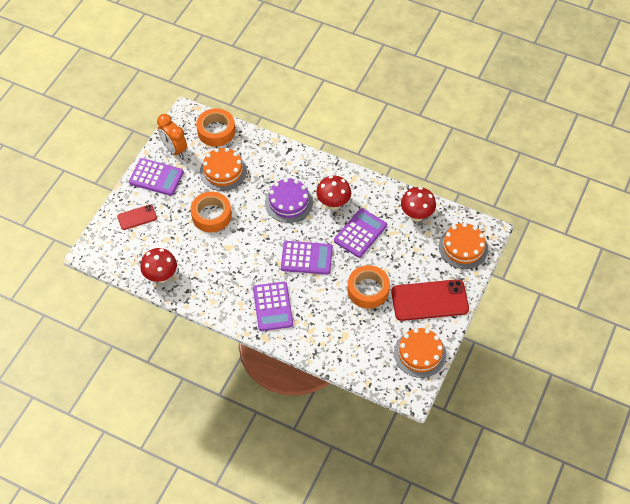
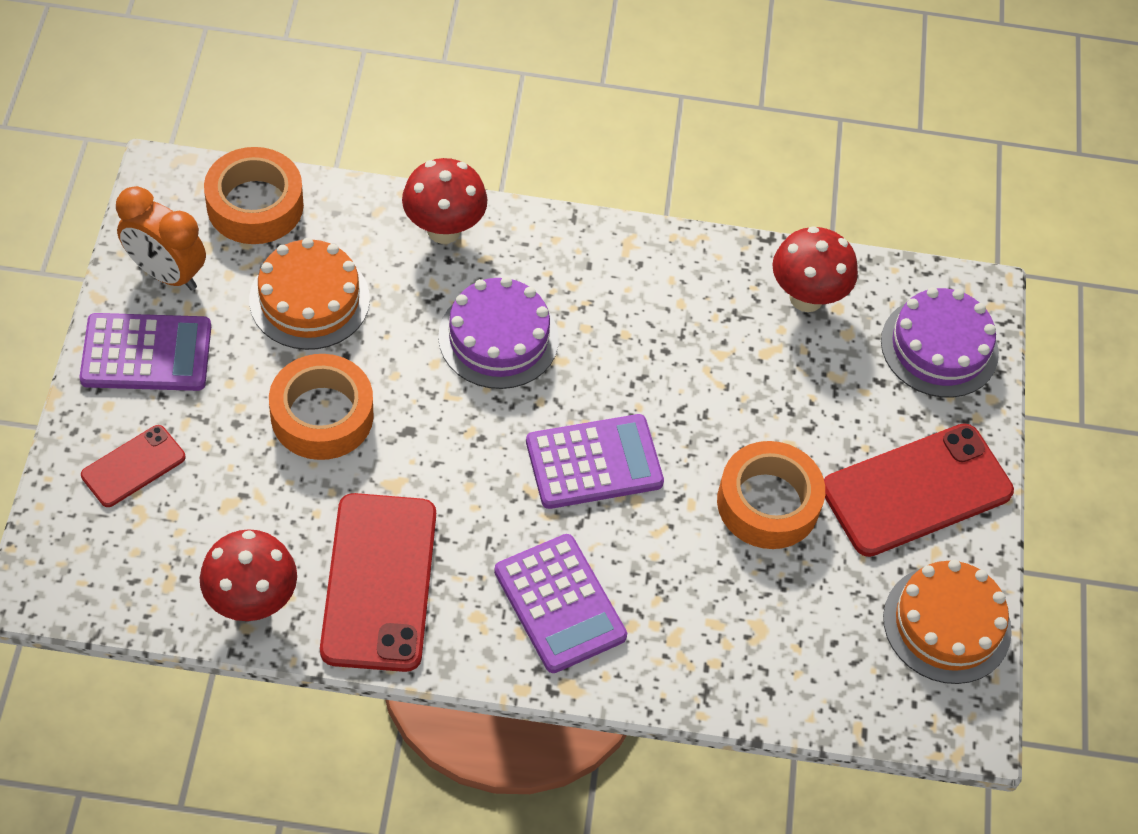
camera: 25 degrees left, 0 degrees up
(209, 281) = (379, 582): none -> red phone
(333, 204) = (605, 316): red mushroom -> red mushroom (444, 230)
(360, 233) = (695, 371): purple calculator -> none
(463, 247) = (939, 347): orange cake -> purple cake

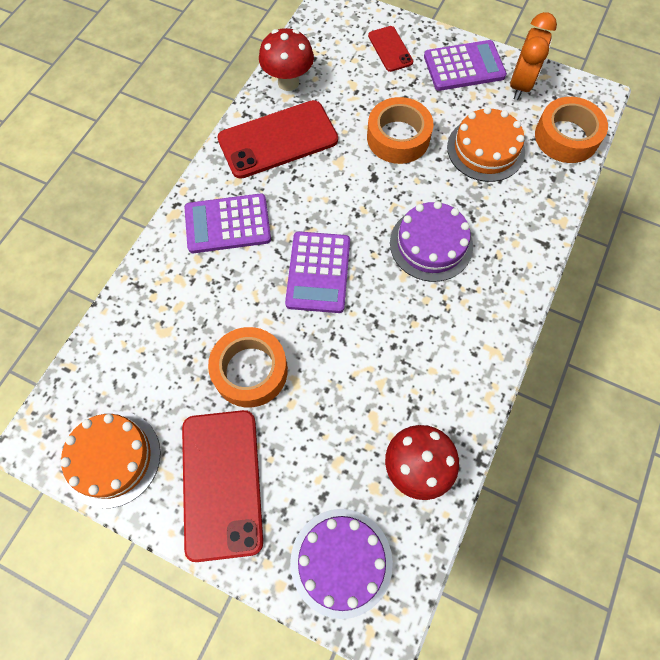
camera: 115 degrees right, 10 degrees up
(146, 353) = (464, 66): purple calculator -> purple calculator turned 120 degrees counterclockwise
(166, 273) = (520, 85): orange clock -> orange clock turned 150 degrees clockwise
(379, 582) = (278, 140): red phone -> red phone turned 45 degrees counterclockwise
(444, 230) = (528, 235): red mushroom -> none

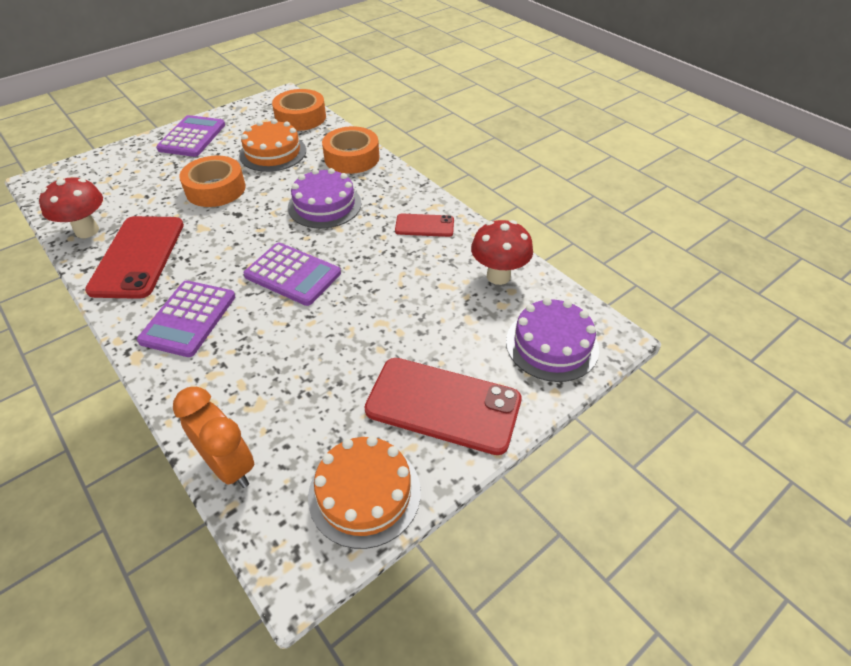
camera: 65 degrees left, 20 degrees down
(250, 371) = (349, 350): orange tape -> orange tape (352, 158)
(390, 49) = (130, 165): red phone -> red phone (424, 226)
(520, 85) = (238, 120): orange clock -> orange clock (229, 466)

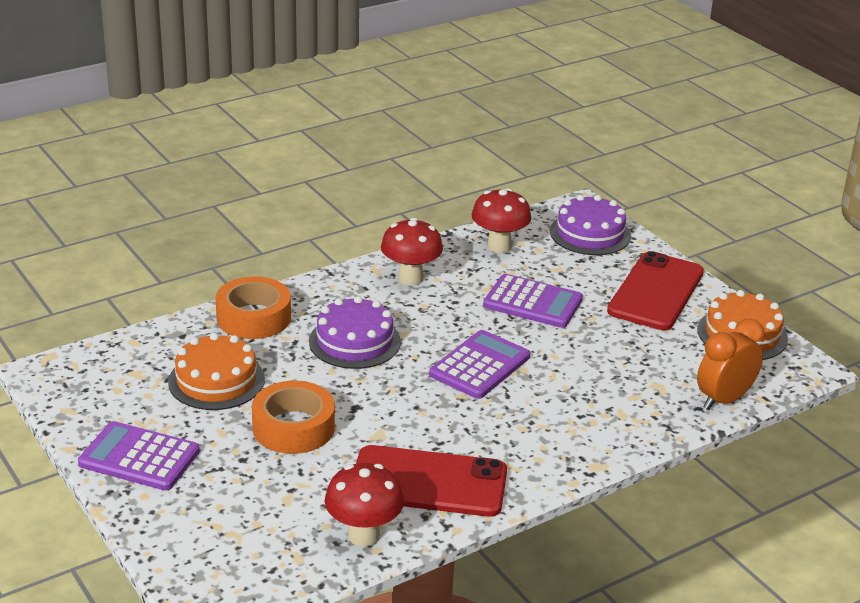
camera: 85 degrees left, 15 degrees down
(188, 318) = (543, 434): purple calculator -> purple calculator (532, 302)
(300, 117) = (125, 356): orange tape -> none
(424, 226) = (410, 278): red phone -> red mushroom

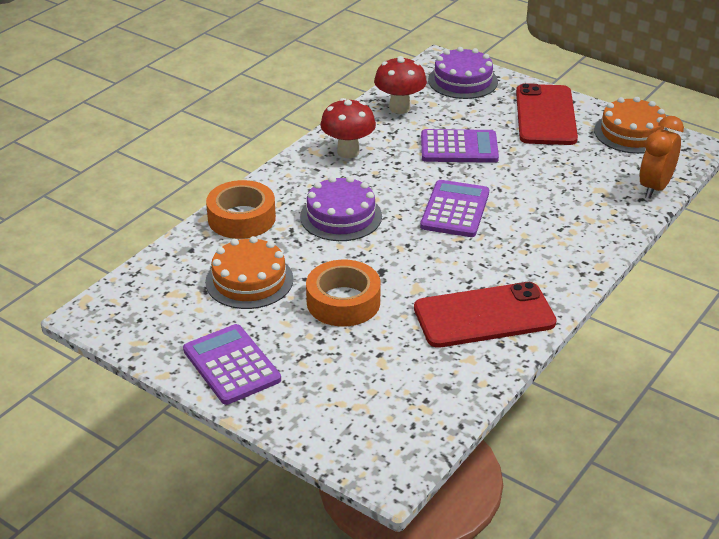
camera: 20 degrees left, 5 degrees up
(139, 457) = (231, 365): purple calculator -> purple calculator turned 60 degrees clockwise
(363, 535) = (465, 374): red mushroom -> none

